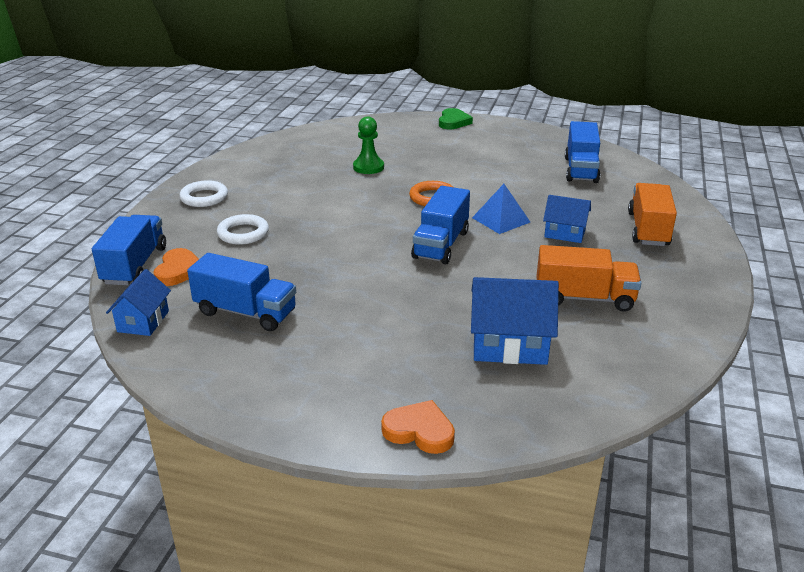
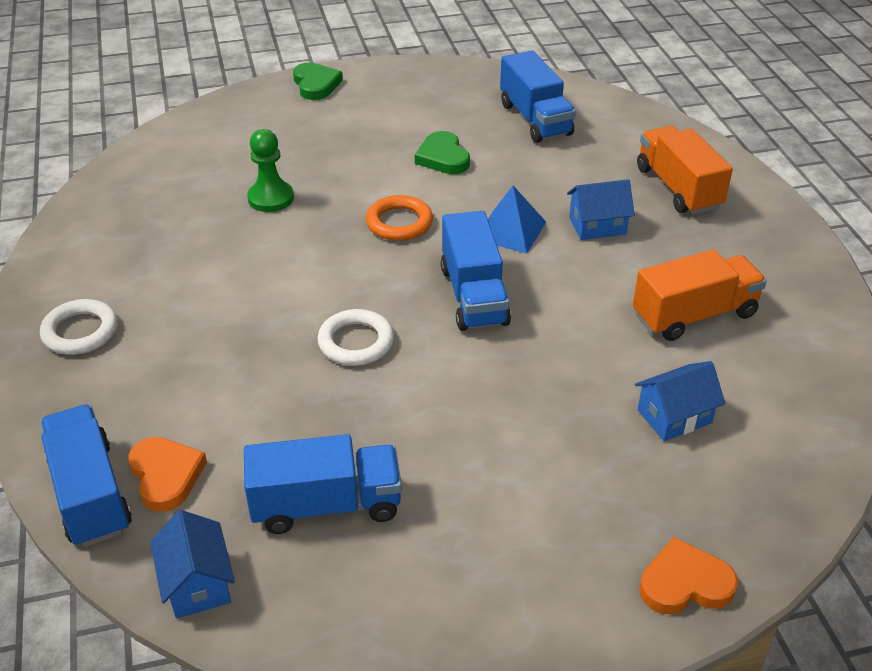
camera: 30 degrees left, 10 degrees up
(243, 233) = (199, 374): white ring -> white ring (356, 342)
(496, 174) = (443, 157): none -> green heart
(509, 345) = (674, 416): blue house -> blue house, size x0.63

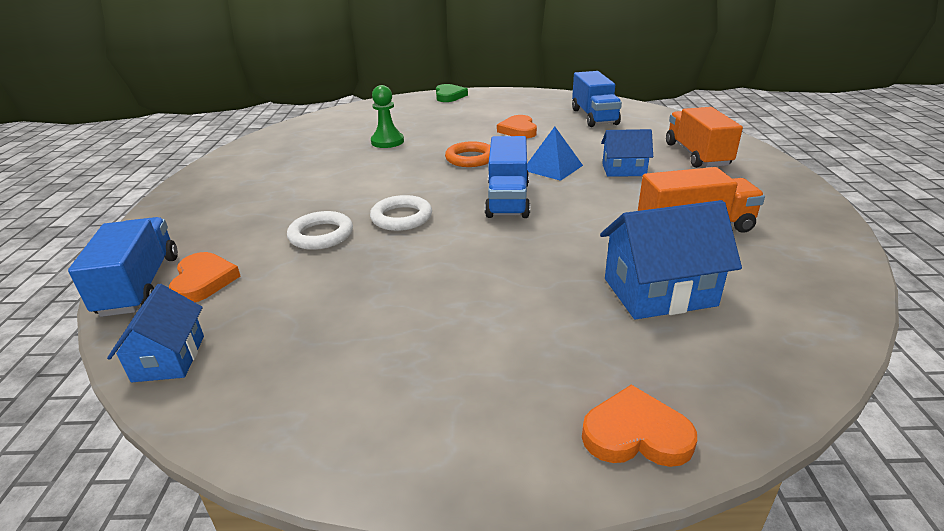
camera: 15 degrees right, 10 degrees down
(80, 332) = (212, 195): white ring -> white ring (321, 235)
(326, 505) = (314, 317): blue truck -> none
(443, 157) = (518, 130): green heart -> orange heart
(674, 416) = (659, 292): blue house -> blue house, size x1.58

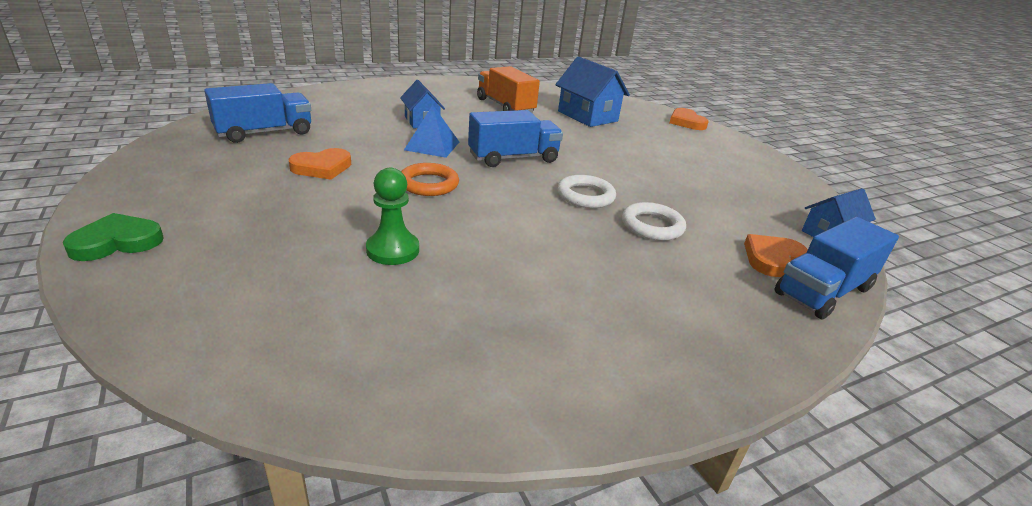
camera: 120 degrees left, 0 degrees up
(697, 155) = (375, 100): orange truck -> none

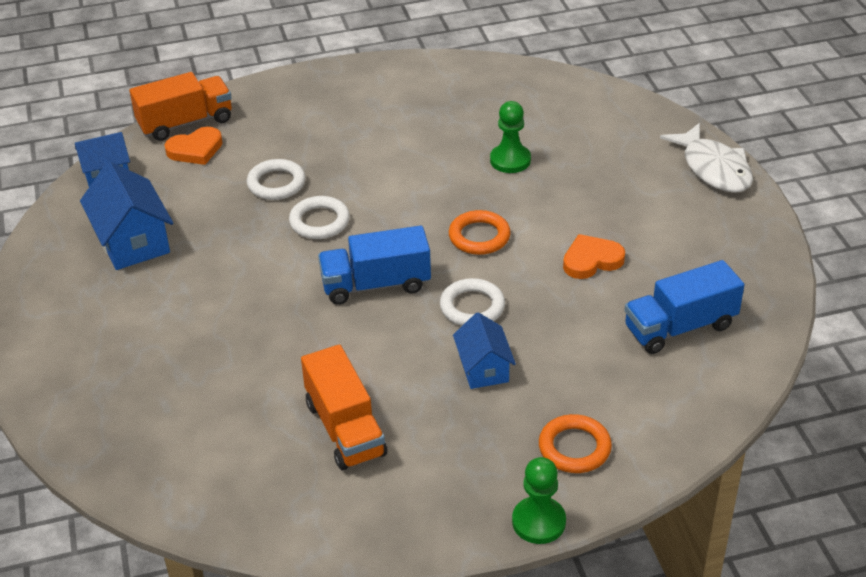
camera: 165 degrees left, 10 degrees up
(117, 242) = (713, 168): green heart -> white fish
(366, 96) = (574, 448): none -> orange ring
(391, 81) = (538, 522): none -> green pawn
(432, 146) = (472, 307): blue pyramid -> white ring
(587, 116) = (216, 403): blue house -> blue house (133, 241)
(686, 122) = (52, 393): orange heart -> none
(823, 291) = (185, 122): blue truck -> orange truck

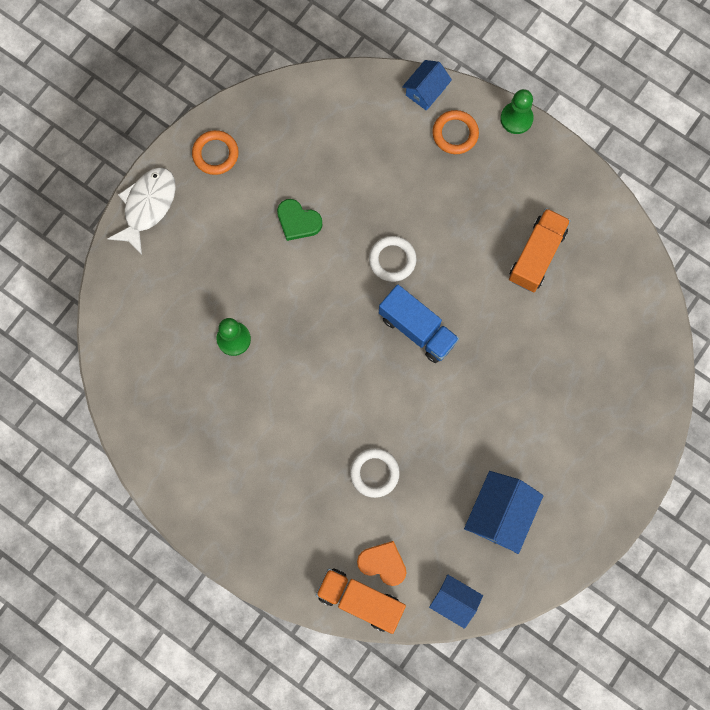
camera: 130 degrees left, 35 degrees up
(319, 222) = (389, 411): white ring -> none
(479, 236) = (326, 302): orange ring -> orange ring (215, 154)
(483, 368) = (436, 218): blue house -> blue house (426, 91)
(591, 260) = (298, 221): orange heart -> green heart
(680, 327) = (320, 137): blue truck -> none

